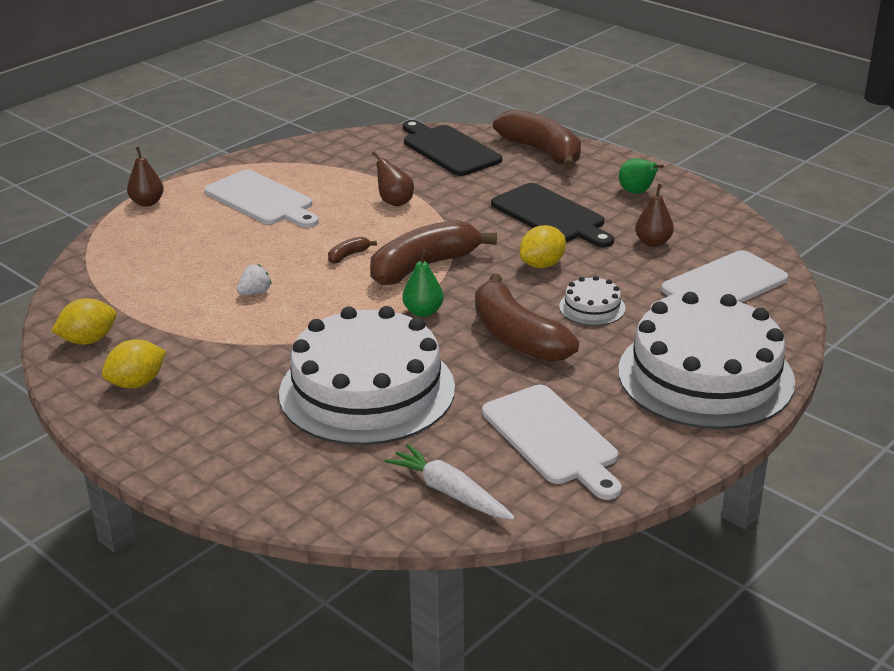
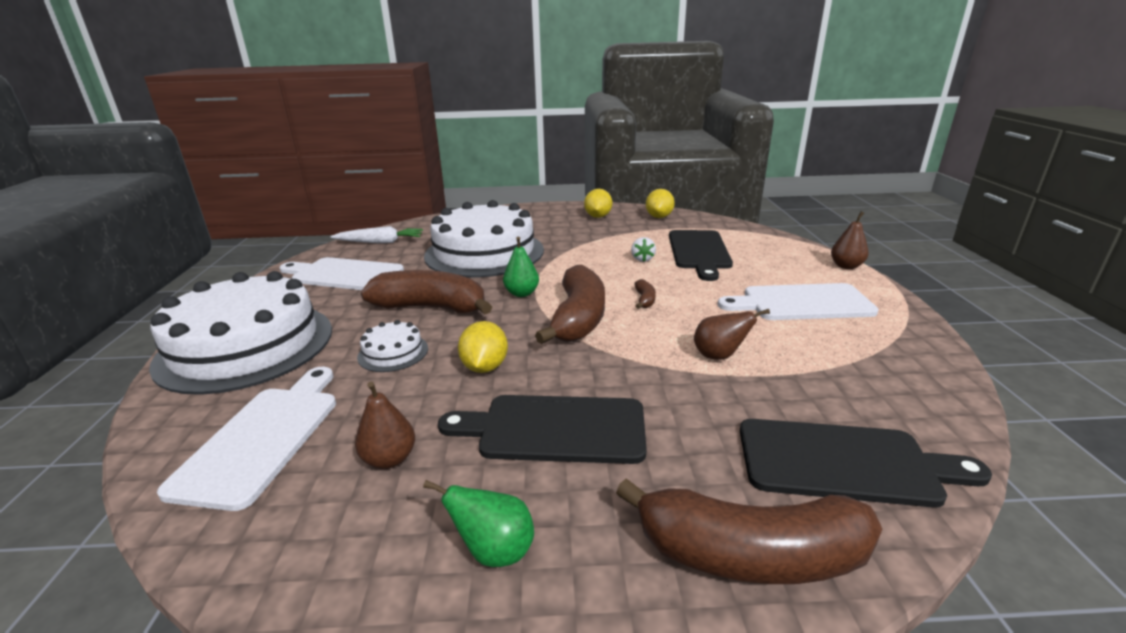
camera: 135 degrees right, 5 degrees down
(193, 273) = (699, 252): none -> black cutting board

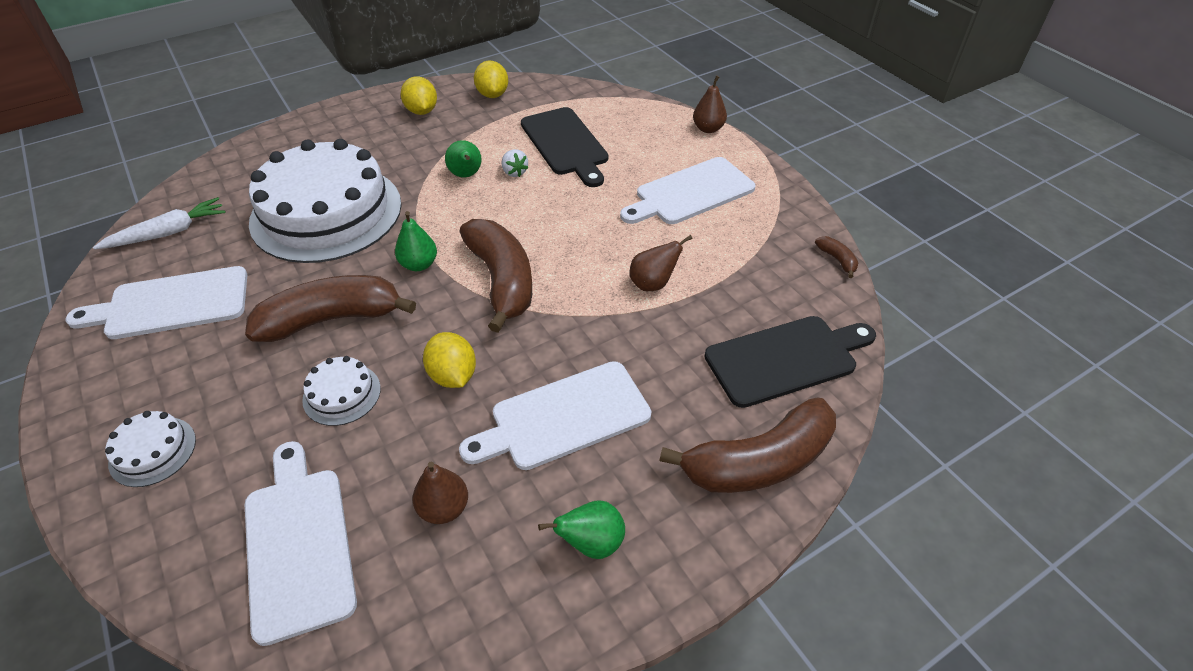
camera: 30 degrees left, 20 degrees up
(246, 345) = (152, 451): white cake -> white cake, size x0.41
(554, 429) = (564, 417): black cutting board -> white cutting board
(602, 253) = (466, 175): none -> green pear
(644, 300) = (550, 233): brown banana -> brown banana (837, 260)

